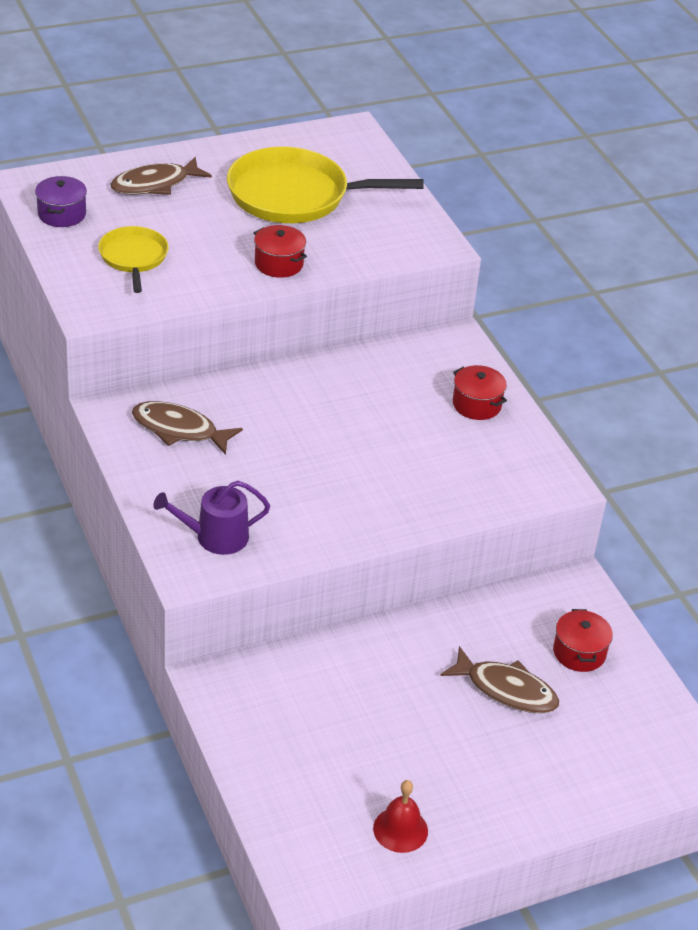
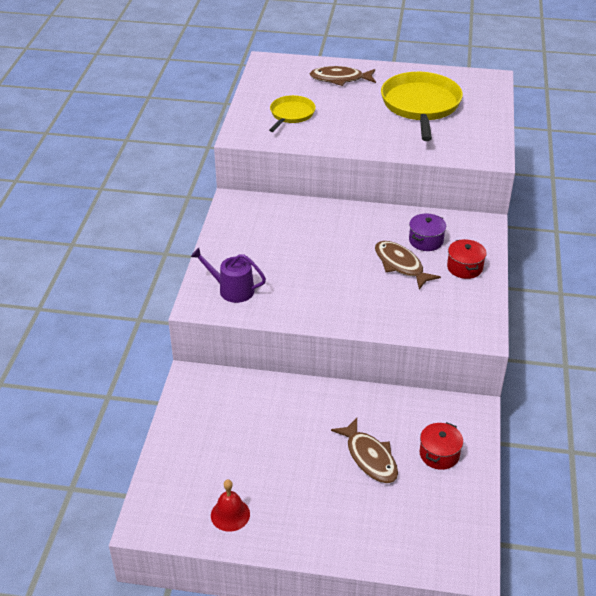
camera: 35 degrees right, 0 degrees up
(62, 214) = (271, 81): purple pot -> purple pot (426, 241)
(179, 430) = (263, 223): brown fish -> brown fish (400, 265)
(279, 264) = (376, 140): red pot -> none
(294, 195) = (420, 105): yellow pan -> yellow pan turned 60 degrees clockwise

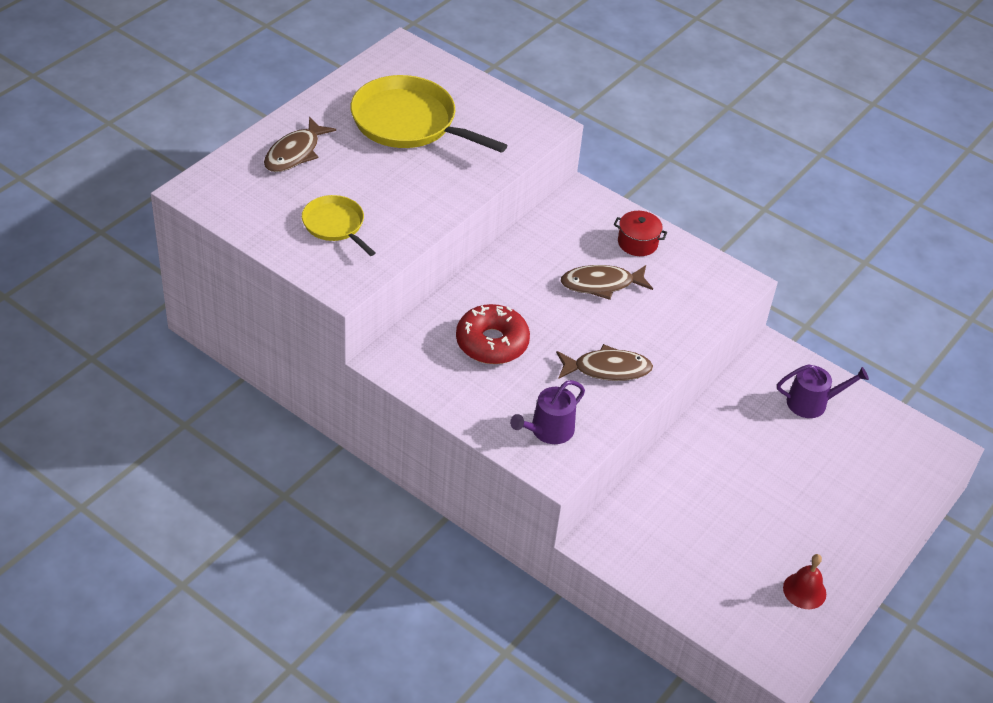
camera: 65 degrees left, 5 degrees up
(291, 237) = (492, 342): none -> red donut
(369, 457) = (789, 453): brown fish -> brown fish (607, 369)
(426, 241) = (576, 247): purple pot -> none
(439, 454) = (812, 403): red pot -> purple watering can

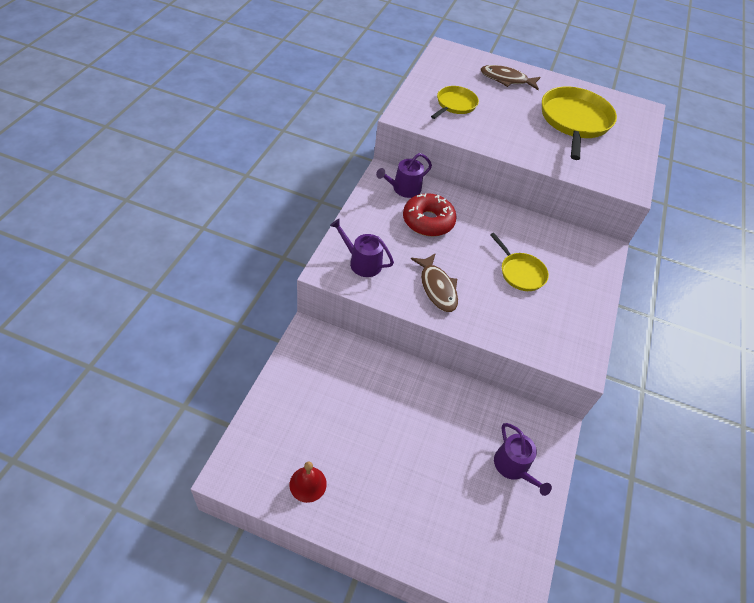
camera: 70 degrees right, 5 degrees up
(422, 349) = (403, 189): none -> purple watering can
(601, 284) = (520, 273): brown fish -> yellow pan
(637, 243) = (579, 289): red pot -> none

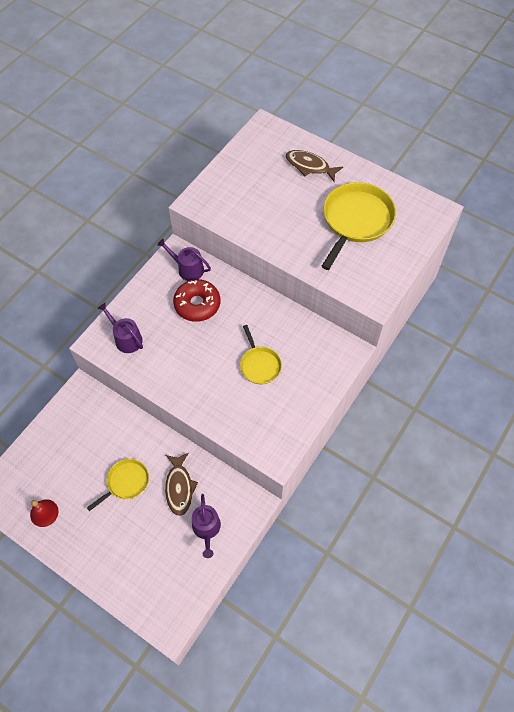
camera: 20 degrees right, 10 degrees up
(403, 189) = (187, 269): purple watering can -> purple watering can turned 45 degrees clockwise
(437, 288) = (180, 370): brown fish -> brown fish (179, 487)
(455, 104) = (246, 193): yellow pan -> yellow pan (126, 482)

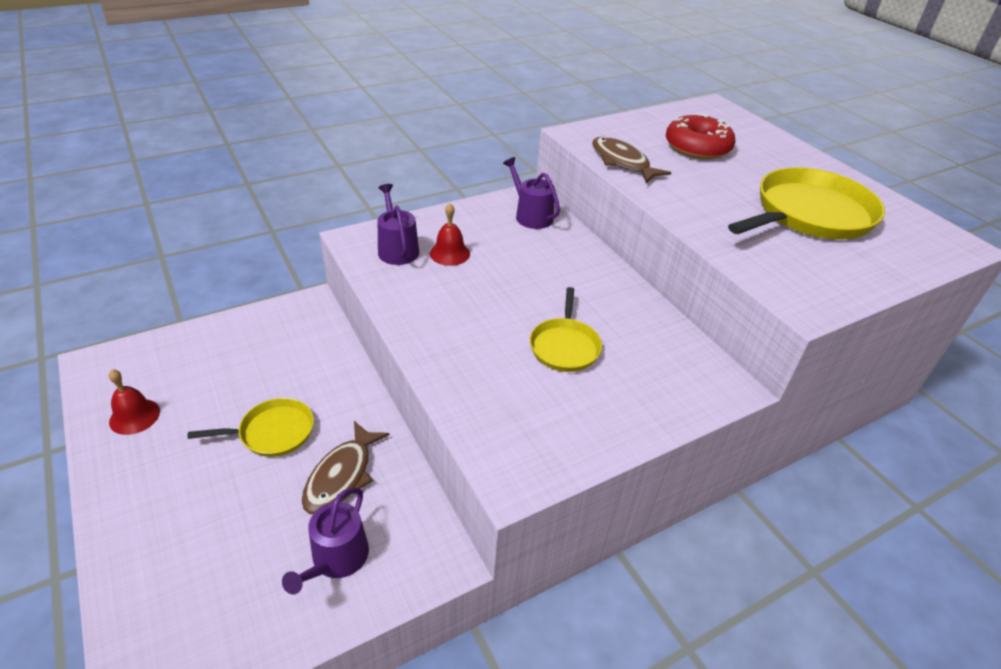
camera: 25 degrees right, 20 degrees down
(159, 327) = (450, 253): none -> red bell
(197, 304) = (518, 251): red donut -> red donut (697, 147)
(310, 166) = (760, 150): brown fish -> brown fish (622, 162)

